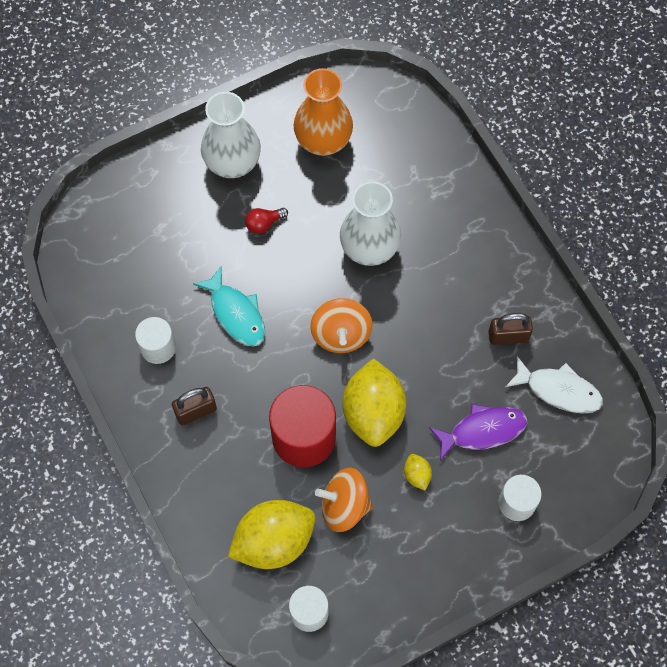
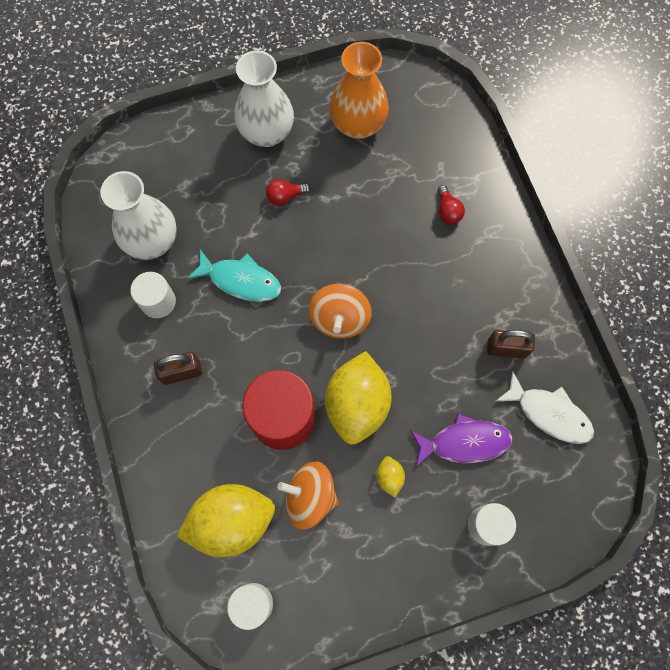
camera: 10 degrees right, 5 degrees up
(236, 313) = (240, 280): turquoise fish -> turquoise fish turned 45 degrees counterclockwise
(369, 248) = (383, 237): white vase -> white vase (152, 241)
(428, 213) = (448, 211): none -> red light bulb

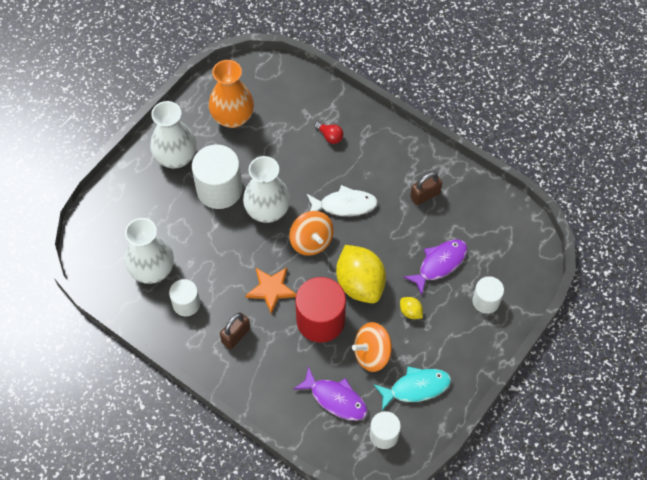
camera: 35 degrees left, 10 degrees down
(232, 521) = (335, 399): yellow lemon -> purple fish
(240, 280) = (230, 257): turquoise fish -> turquoise fish (416, 388)
(256, 345) = (271, 289): none -> orange star
(285, 196) = (219, 189): red light bulb -> white cylinder
(318, 253) = (267, 210): none -> white vase
(549, 413) = (476, 216): white fish -> white fish (344, 205)

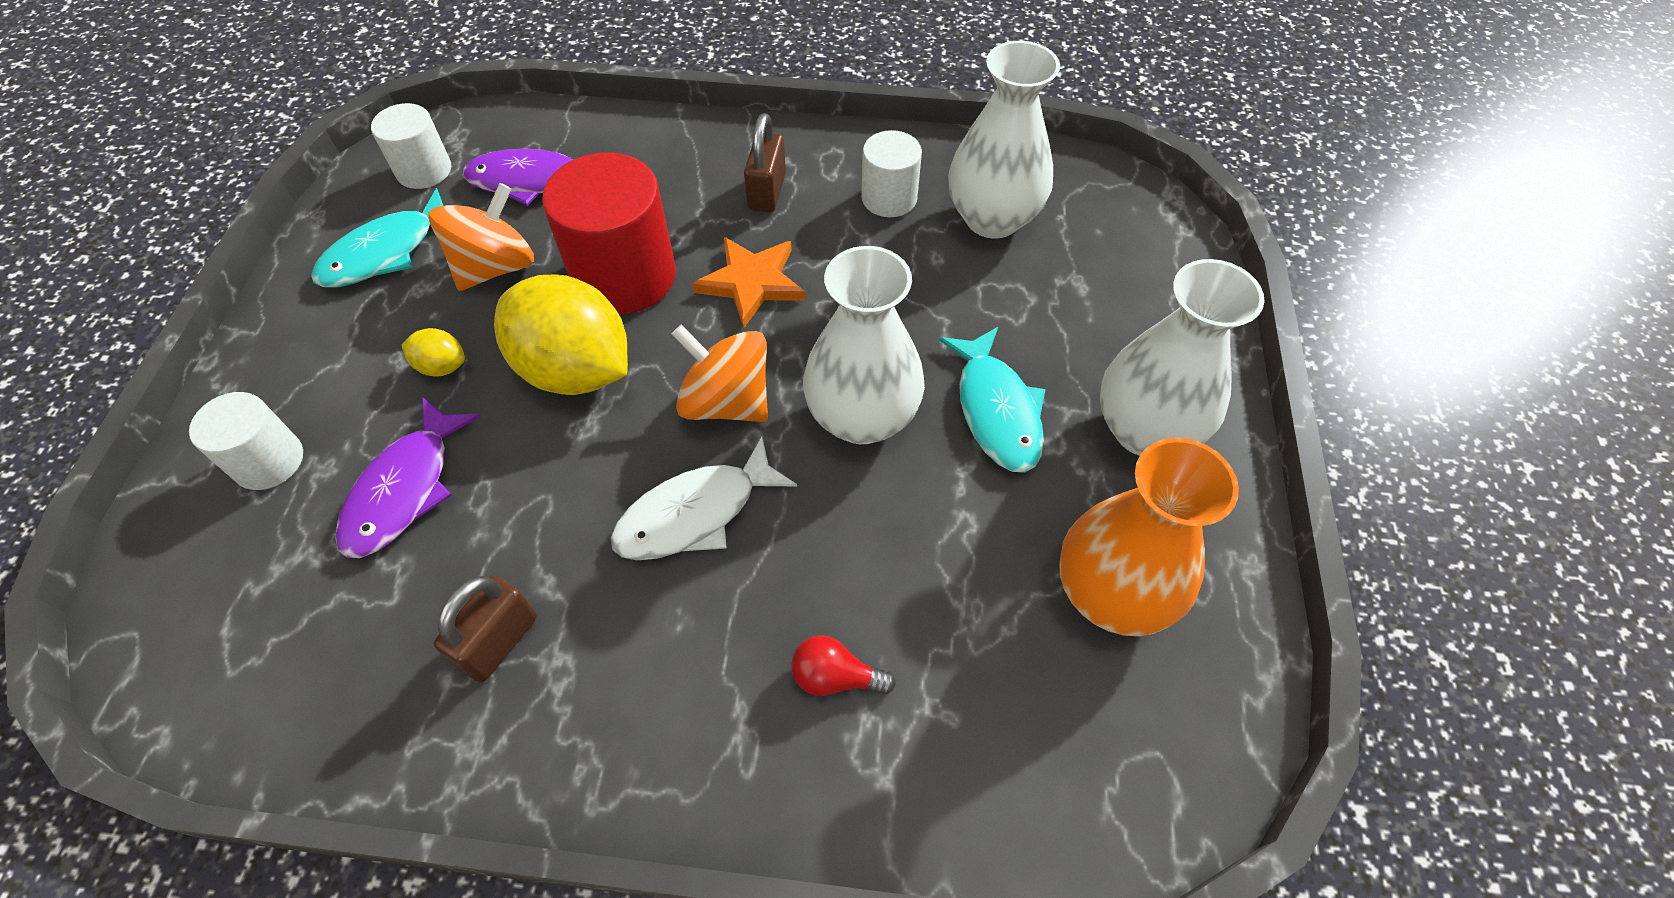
camera: 150 degrees right, 5 degrees down
(219, 189) = (996, 410): white cylinder -> turquoise fish

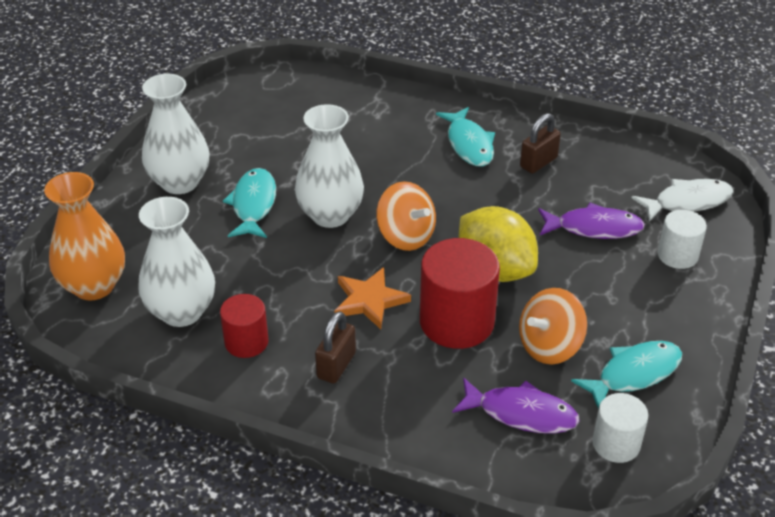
camera: 165 degrees left, 15 degrees down
(405, 489) = (594, 228): purple fish -> purple fish turned 60 degrees clockwise
(442, 366) = (581, 287): yellow lemon -> none
(648, 664) = (469, 144): none -> turquoise fish
(695, 514) = (435, 191): white fish -> white fish (687, 202)
(835, 677) = (386, 127): red light bulb -> none
(889, 198) = (246, 342): white cylinder -> red cylinder
(1111, 593) = (247, 130): orange vase -> orange vase (94, 286)

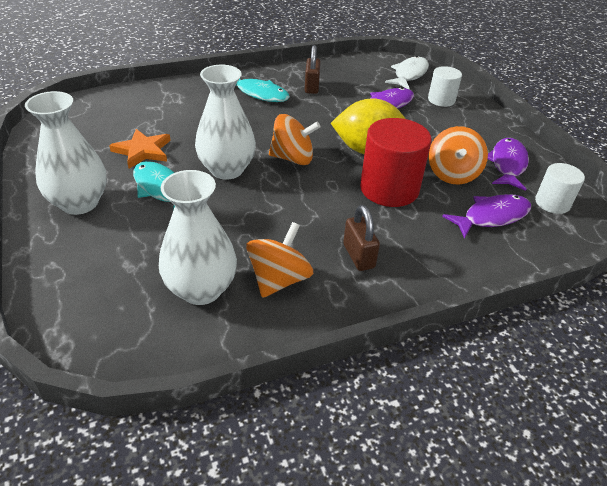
camera: 45 degrees left, 0 degrees up
(94, 286) = (97, 316): orange vase -> none
(246, 342) = (279, 279): red cylinder -> orange spinning top
(369, 300) = (323, 205): orange star -> orange star (143, 151)
(633, 374) = (507, 164): turquoise fish -> purple fish

